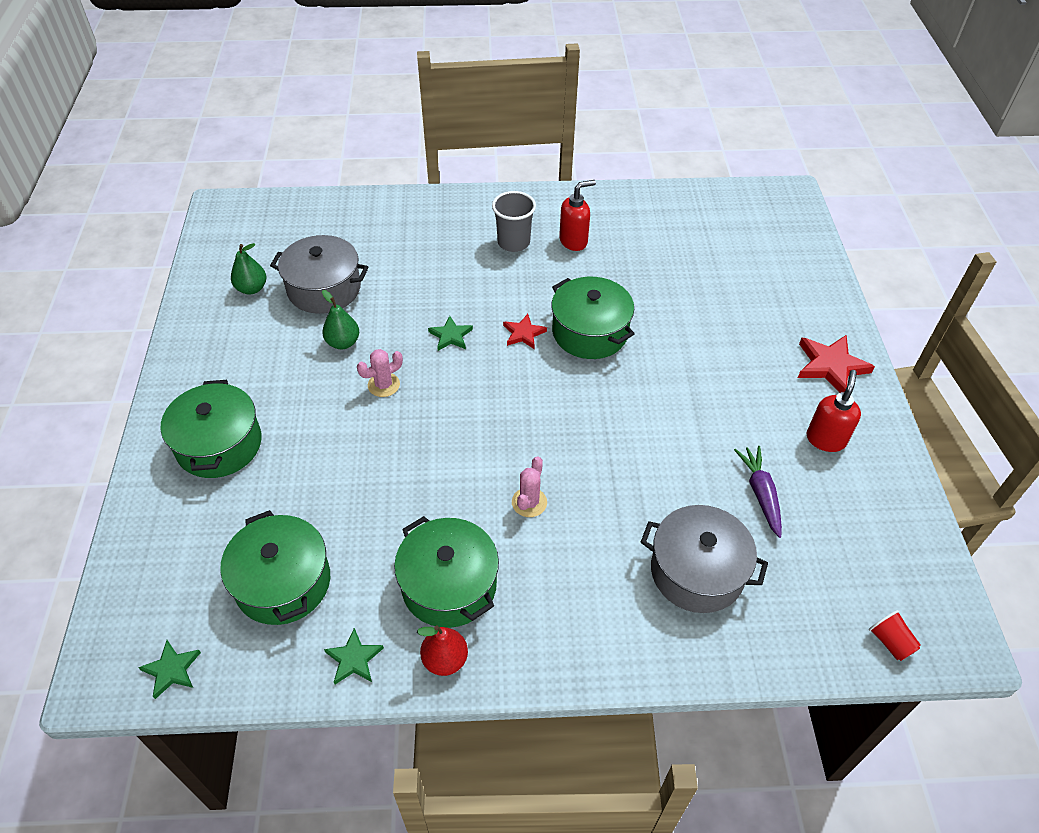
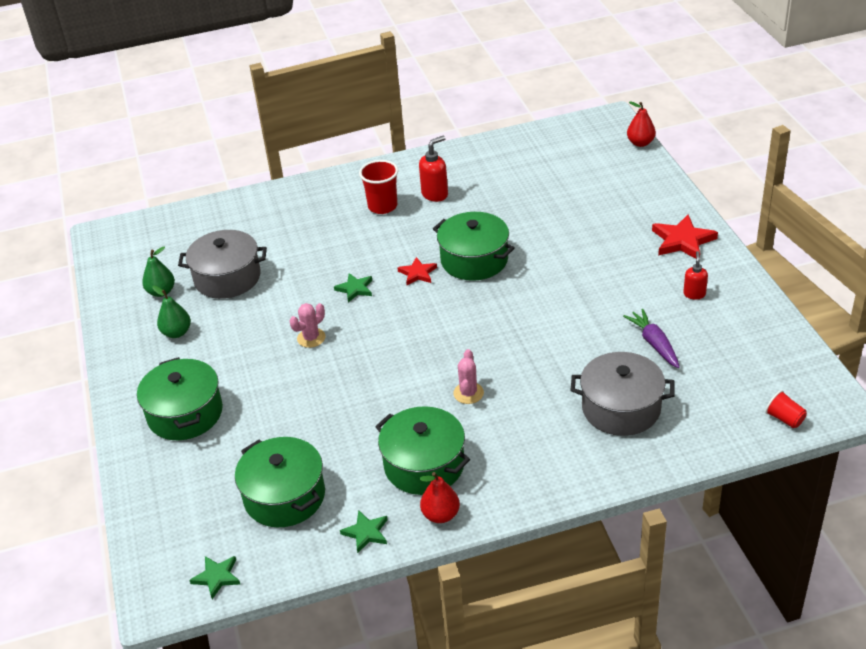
camera: 10 degrees left, 10 degrees down
(343, 342) = (262, 315): green pear -> green pear (177, 333)
(513, 242) = (382, 206): grey cup -> red cup
(816, 231) = (640, 143): none -> red pear
(825, 439) = (694, 294): red soap dispenser -> red soap dispenser, size x0.65

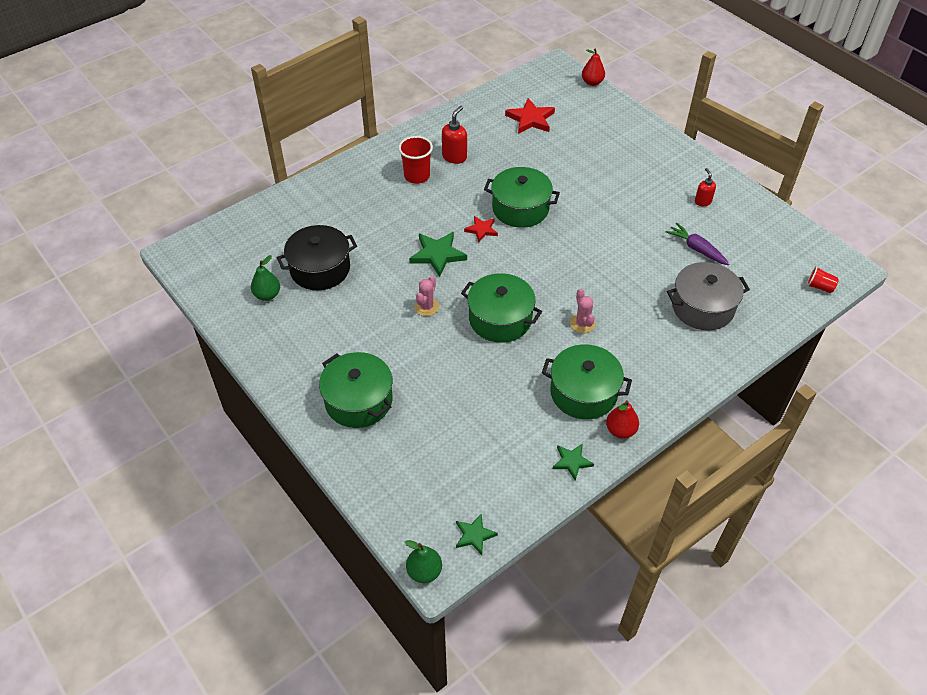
camera: 25 degrees left, 10 degrees up
(177, 333) = (305, 329): green pear -> green pear (424, 571)
(227, 278) = (320, 269): grey pot -> black pot
(284, 496) = (488, 450): green pot -> green pot (500, 319)
(355, 289) = (437, 255): green star -> green star, size x1.66
(682, 241) = (669, 159): red star -> red star (530, 119)

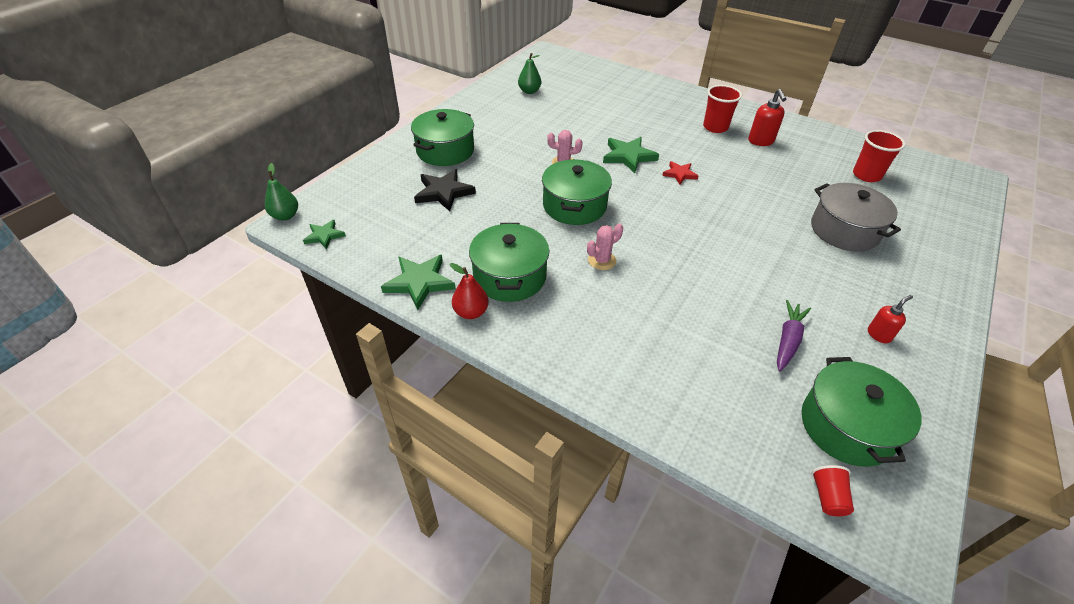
camera: 70 degrees right, 5 degrees down
(320, 269) = (570, 106): black pot -> none
(438, 417) = (444, 192): none -> black star
(454, 157) = (761, 141): red soap dispenser -> red soap dispenser turned 75 degrees clockwise
(520, 208) = (729, 192): green pot -> green pot (847, 426)
(530, 119) = (866, 175): red star -> red cup
(572, 462) = (419, 282): green star -> green star, size x1.66
(592, 82) = (981, 207): red pear -> none
(702, 307) = (691, 359): grey pot -> grey pot (844, 230)

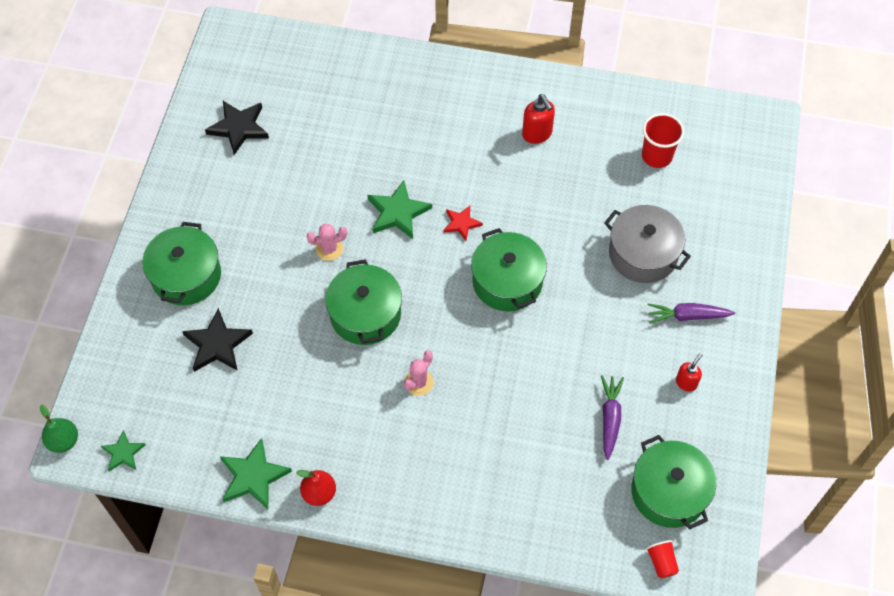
camera: 20 degrees left, 15 degrees up
(509, 276) = (337, 436): green pot -> green pot (507, 281)
(529, 91) = (239, 128): green pear -> black star
(715, 127) = (481, 124): red cup -> none
(885, 284) = (687, 316): none -> purple carrot

